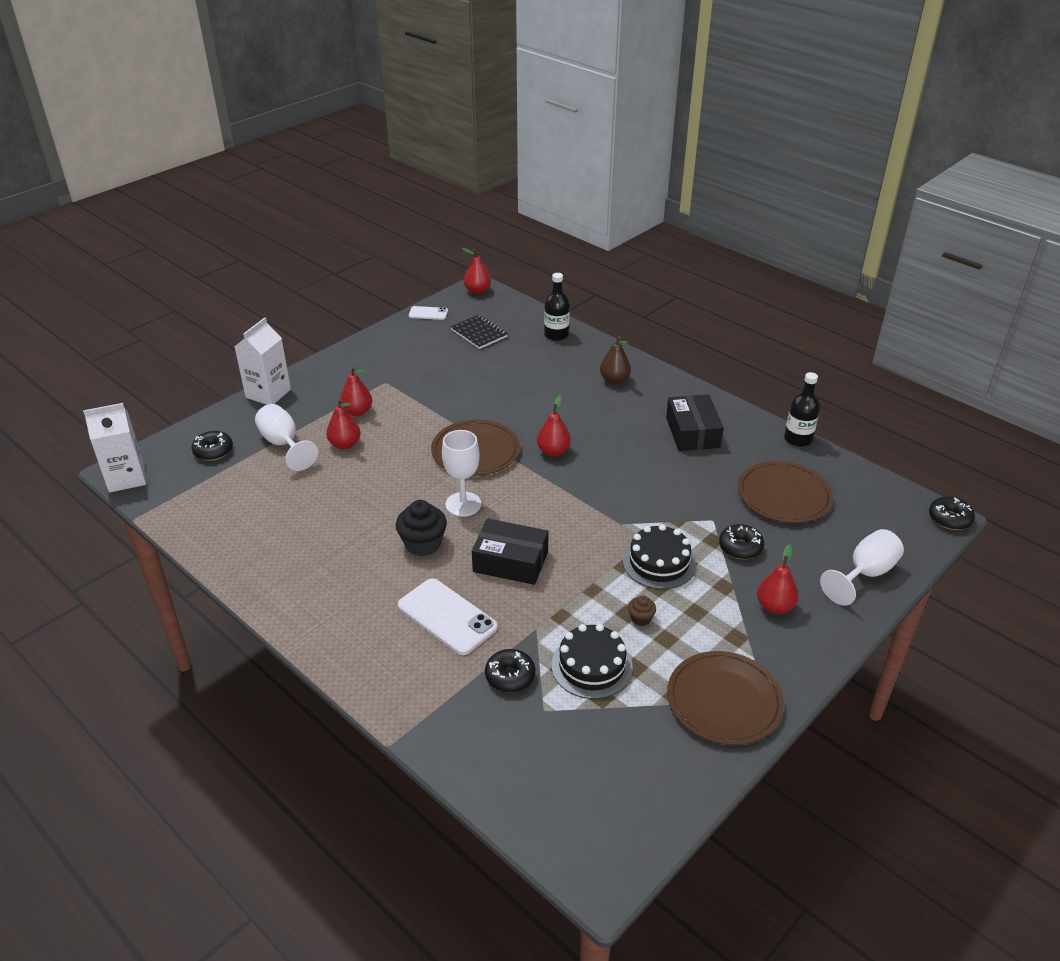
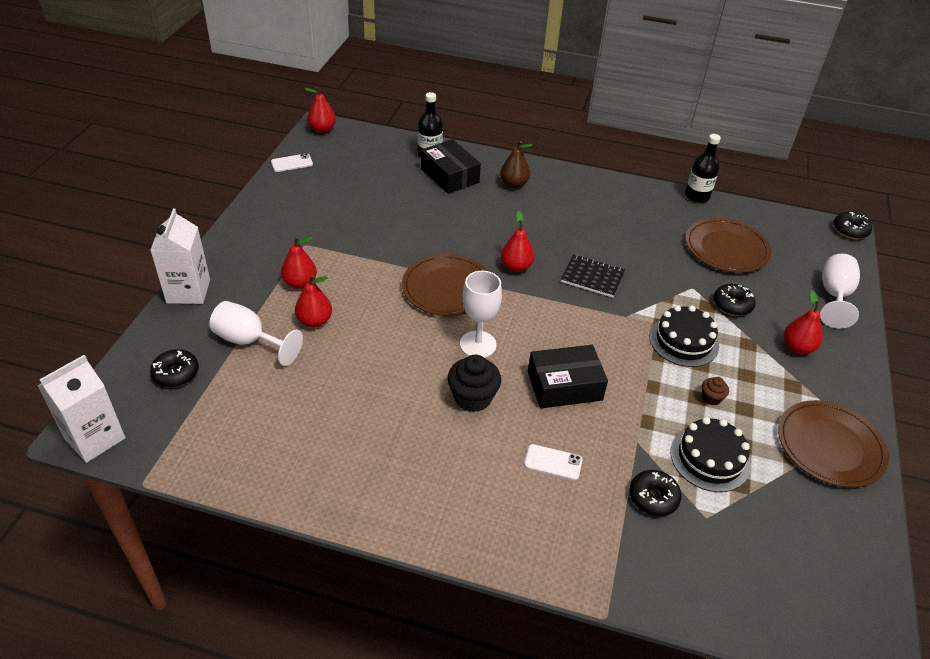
camera: 30 degrees left, 5 degrees up
(447, 617) = (553, 462): white phone -> white phone, size x0.54
(479, 333) = (357, 171): black notebook -> black notebook (592, 277)
(692, 432) = (614, 214): black box -> black box (449, 175)

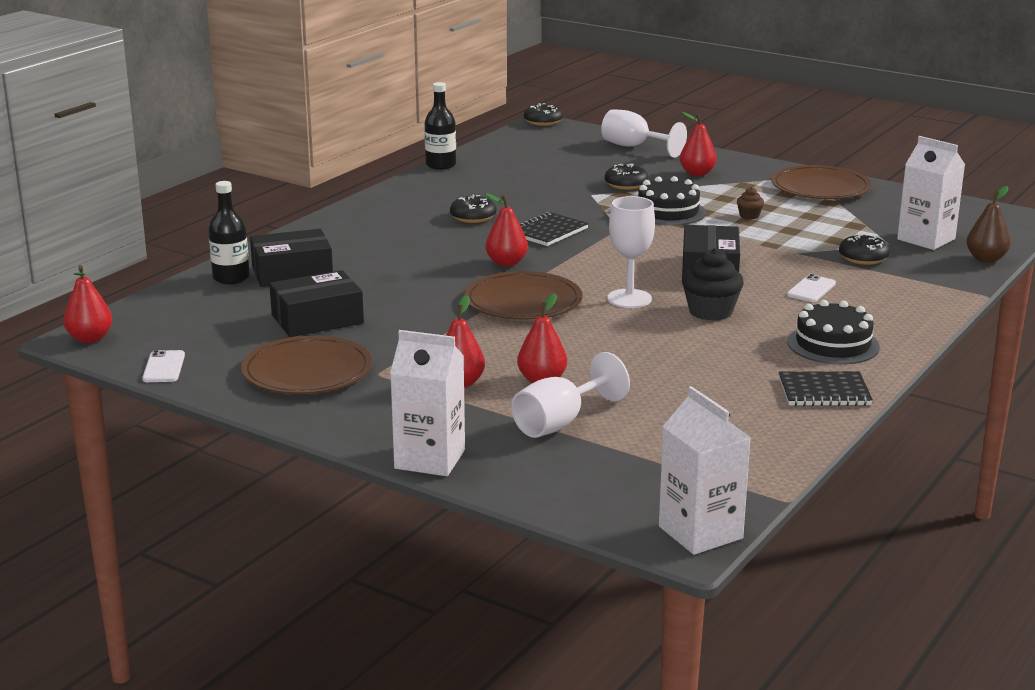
camera: 70 degrees left, 20 degrees down
(176, 373) = (600, 474): black donut -> black donut (473, 217)
(335, 491) = (824, 392): none -> black notebook
(380, 202) = (317, 319): none -> black box
(514, 184) = (343, 242): brown pear -> brown pear (986, 259)
(710, 458) = (823, 230): black cake -> black cake (833, 344)
(726, 248) = (538, 170): brown plate -> brown plate (307, 371)
(739, 551) = (926, 239): none -> white carton

